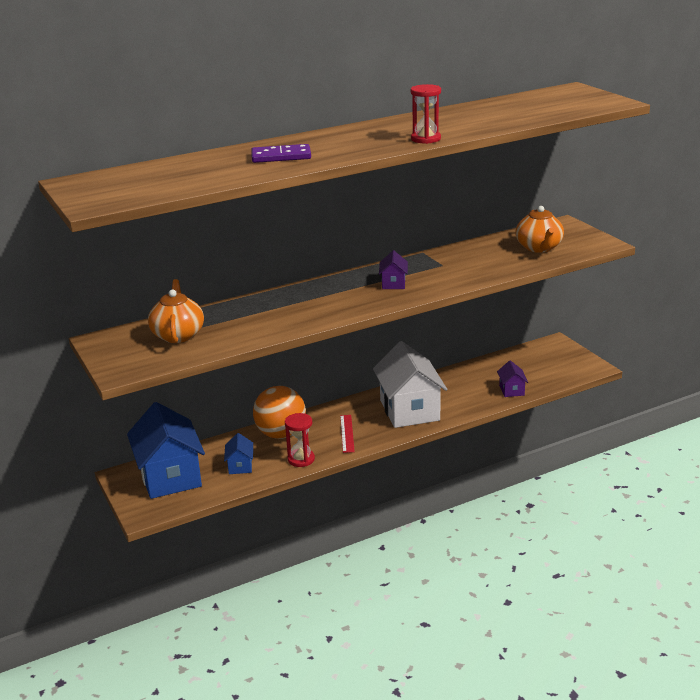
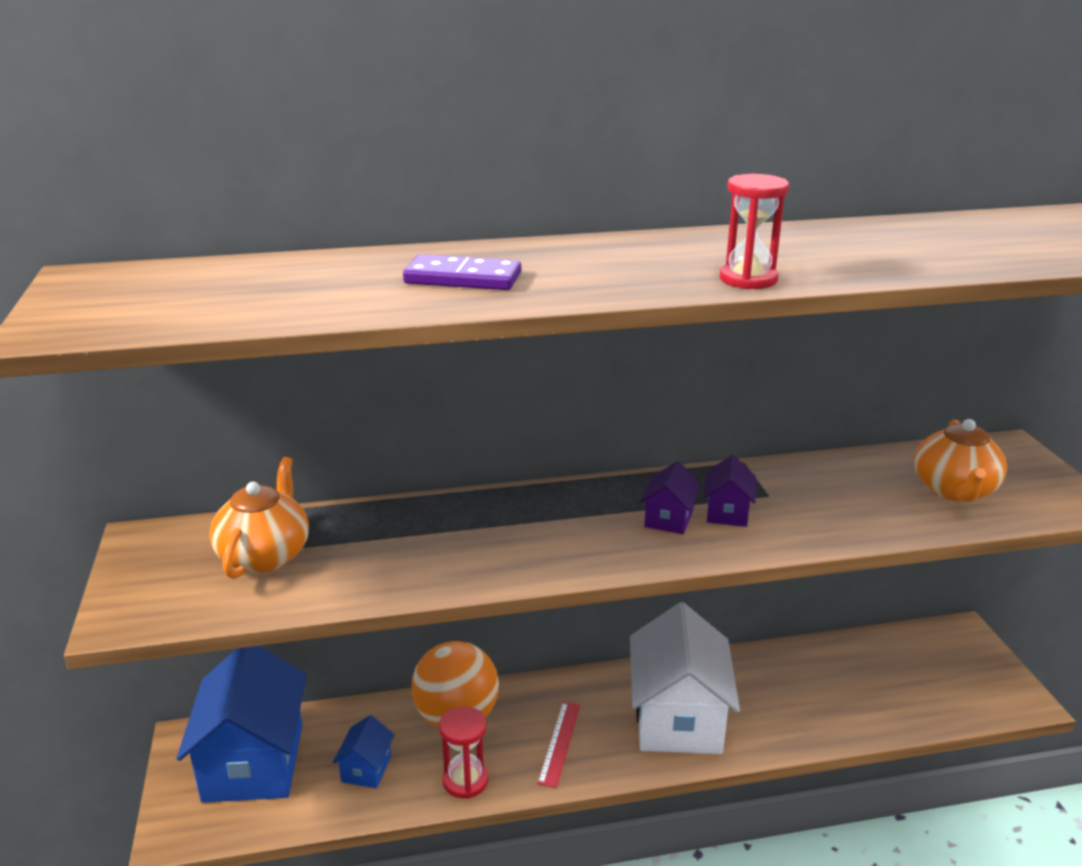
camera: 15 degrees right, 0 degrees up
(511, 390) = (864, 717): purple house -> purple house (727, 512)

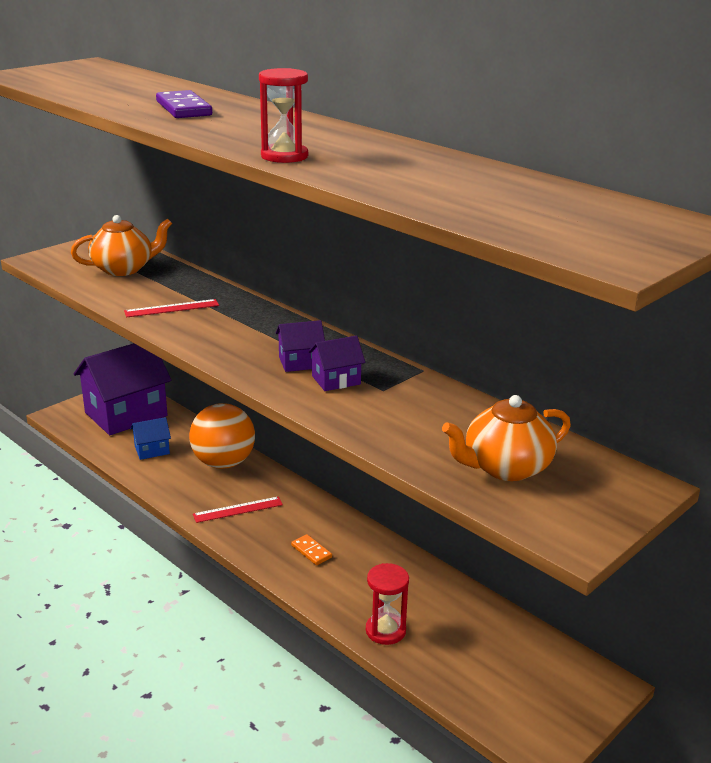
camera: 55 degrees right, 0 degrees up
(253, 762) = (126, 414): blue house -> purple house
(438, 555) = (172, 308): none -> red ruler
(465, 780) = (172, 487): red hourglass -> red hourglass (385, 630)
(678, 718) = (311, 551): white house -> orange domino

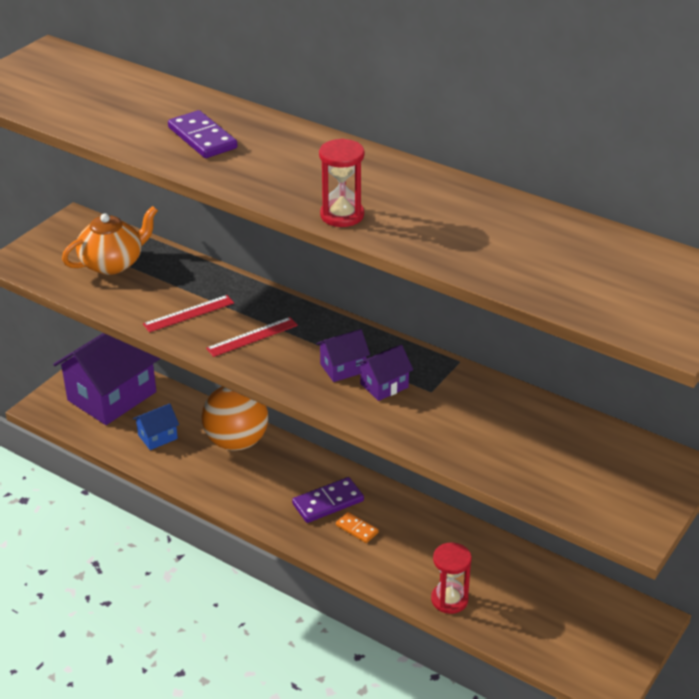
camera: 10 degrees left, 10 degrees up
(238, 509) = (270, 493): red ruler -> red ruler (252, 337)
(291, 524) = (328, 502): none -> purple domino
(505, 468) = (563, 465): orange teapot -> none

